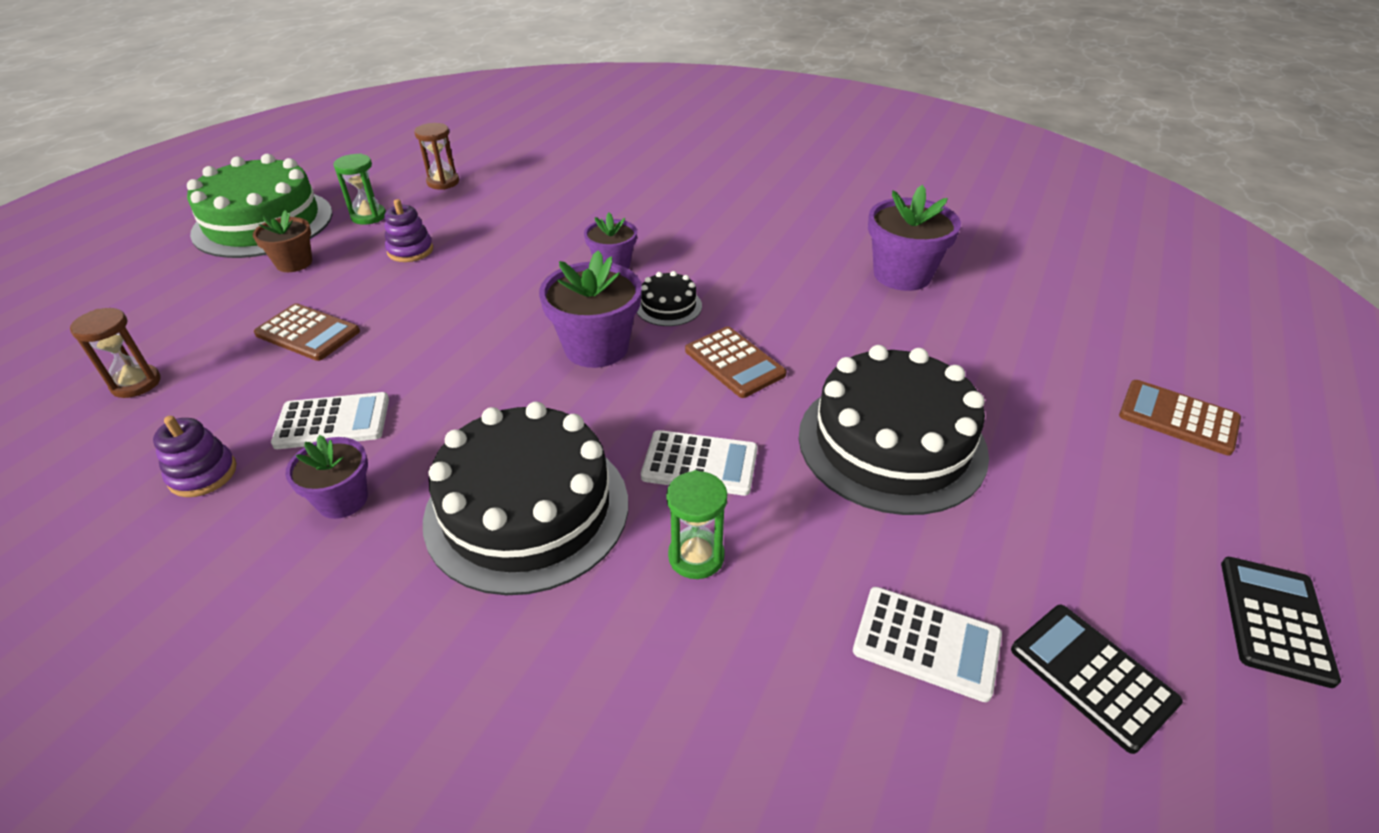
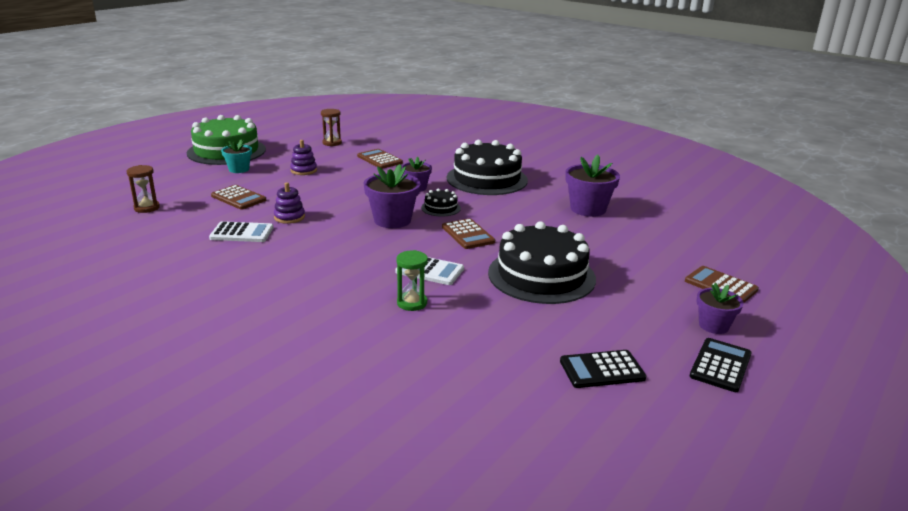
camera: 10 degrees right, 15 degrees down
(203, 474) = (172, 244): purple stacking toy -> purple stacking toy (289, 217)
(294, 263) = (239, 169): brown flower pot -> turquoise flower pot
(342, 500) = (239, 261): purple flower pot -> purple flower pot (713, 325)
(368, 216) = (285, 154): green hourglass -> none
(527, 510) = (331, 276): black cake -> black cake (487, 179)
(533, 209) = (379, 159): none -> brown calculator
(926, 643) = (519, 347): white calculator -> none
(1092, 676) = (602, 370): black calculator -> black calculator turned 75 degrees counterclockwise

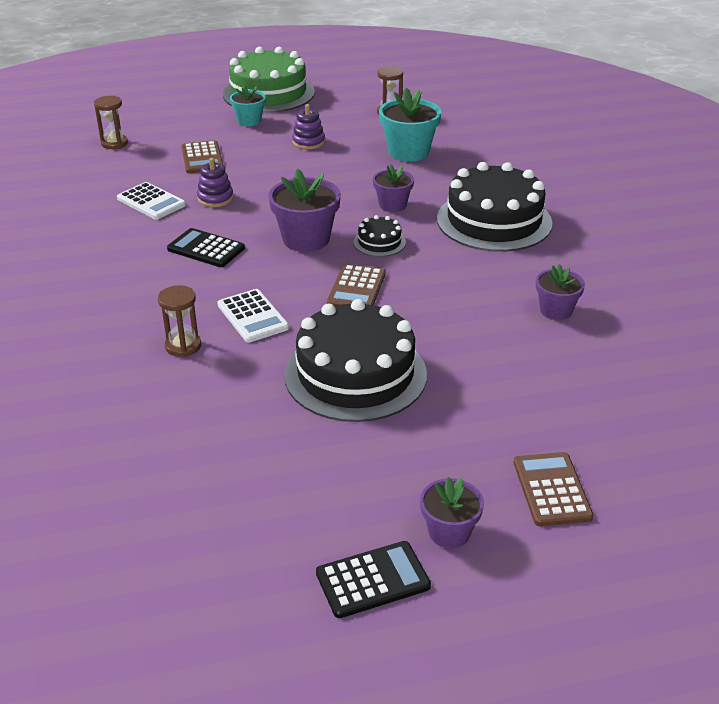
camera: 40 degrees right, 10 degrees up
(379, 159) = (408, 152): brown calculator -> turquoise flower pot
(412, 303) = (183, 346): green hourglass -> brown hourglass
(588, 209) = (556, 310): purple flower pot -> purple flower pot, size x0.61
(602, 370) = (242, 511): black calculator -> black calculator (206, 249)

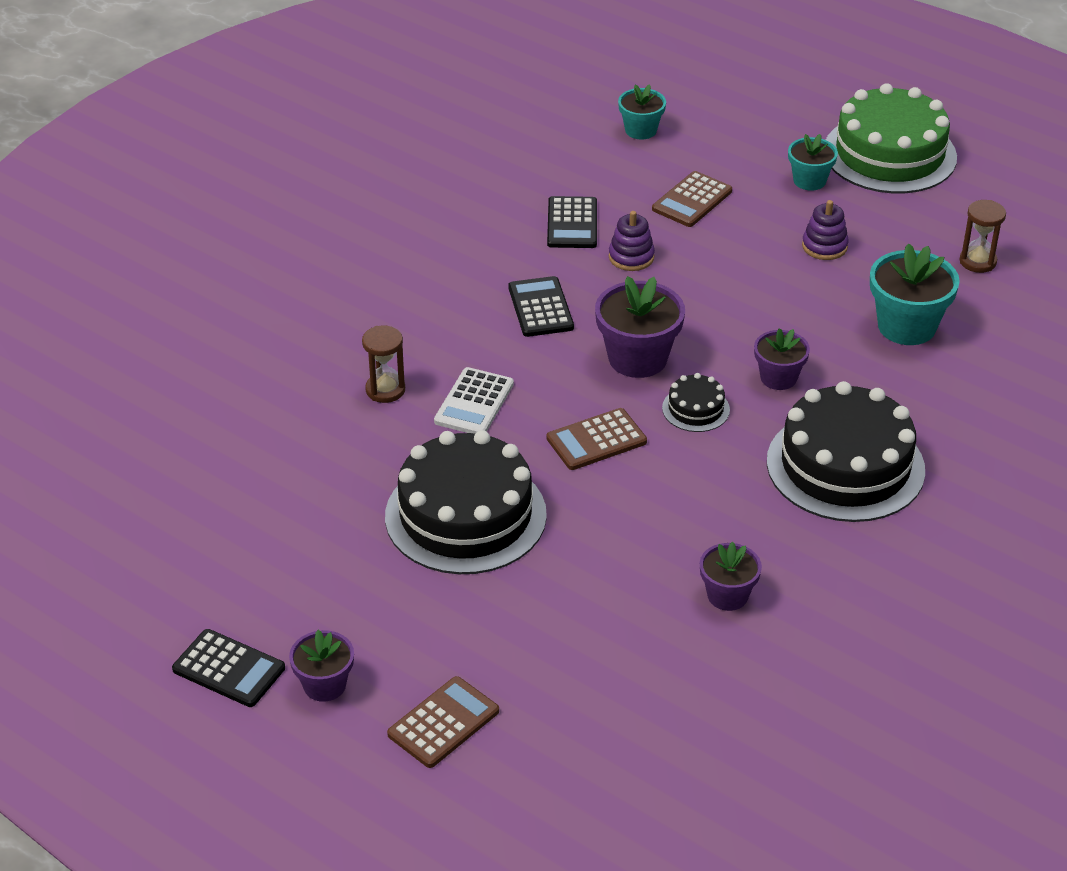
camera: 50 degrees right, 5 degrees up
(114, 143) = (641, 130): brown hourglass -> turquoise flower pot
(151, 202) = (572, 223): white calculator -> black calculator

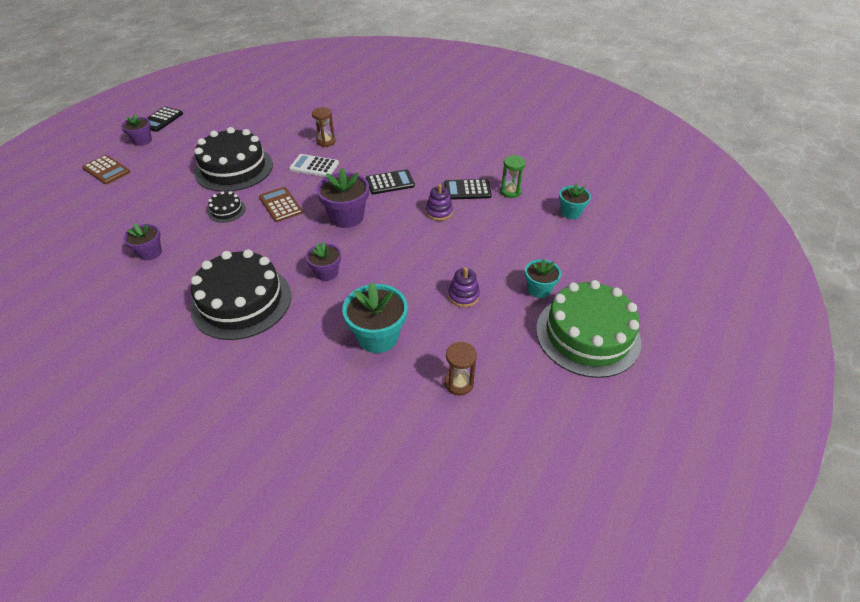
camera: 85 degrees right, 5 degrees up
(581, 180) = (510, 192): none -> green hourglass
(692, 200) = (501, 235): brown calculator -> none
(695, 409) = (301, 239): black cake -> black cake (226, 210)

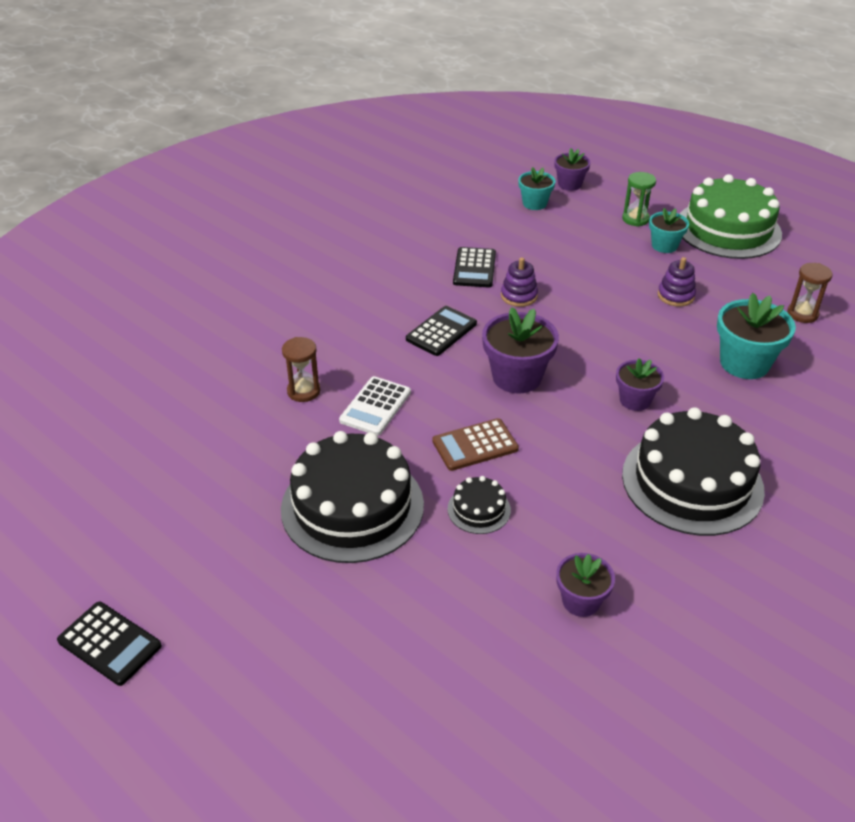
camera: 80 degrees left, 5 degrees down
(106, 170) = (297, 717): brown calculator -> none
(142, 141) = (193, 667): purple flower pot -> purple flower pot (569, 184)
(390, 182) = (441, 331): black calculator -> black calculator turned 45 degrees clockwise
(510, 192) = (485, 236): green hourglass -> green hourglass (635, 219)

